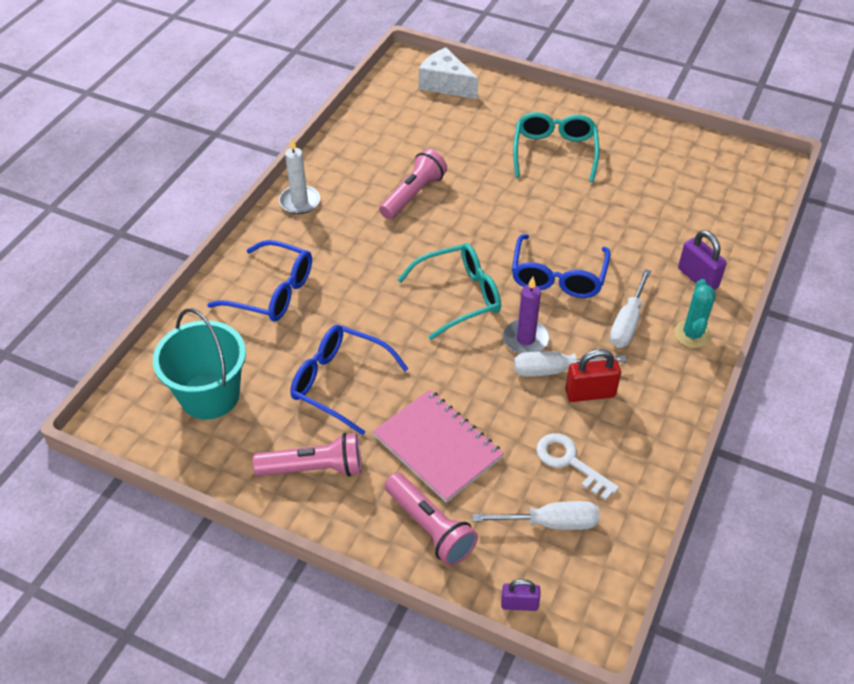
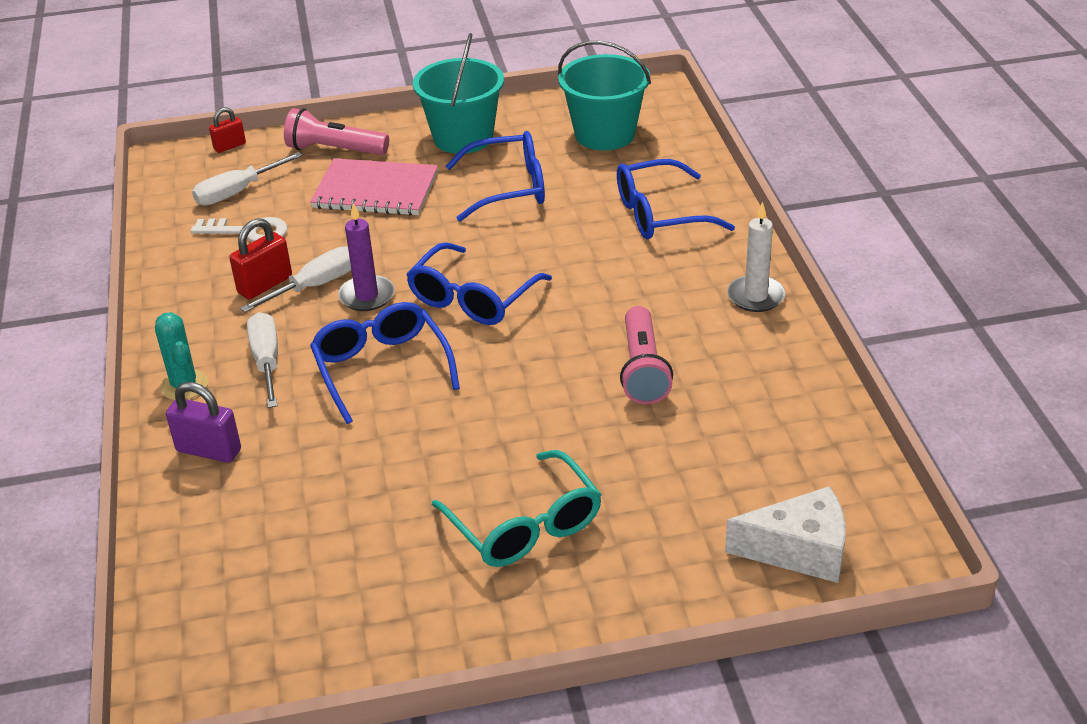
camera: 145 degrees right, 10 degrees down
(314, 468) = (463, 137): pink flashlight -> turquoise bucket
(458, 296) = (473, 298): turquoise glasses -> blue glasses
(519, 604) = (230, 146): purple padlock -> red padlock

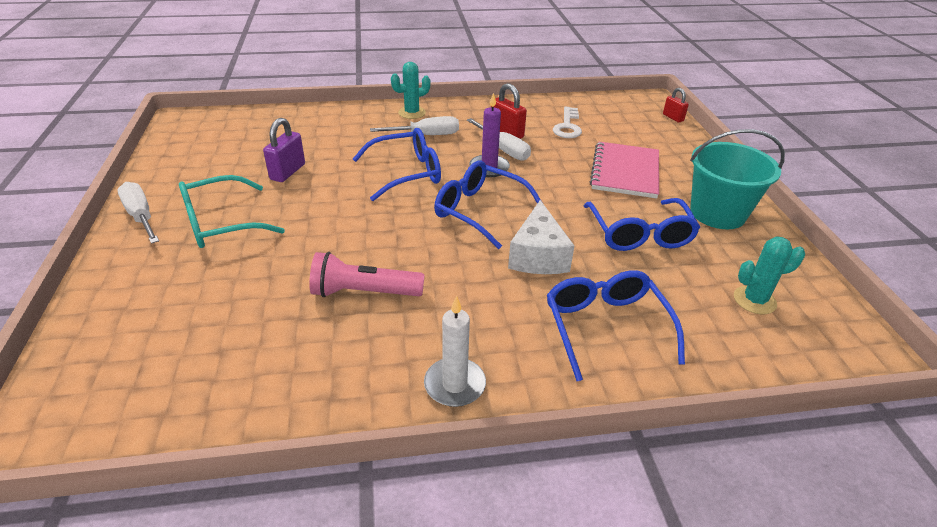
camera: 90 degrees right, 0 degrees up
(209, 450) = (351, 121): purple padlock -> purple padlock (288, 172)
(238, 192) = (615, 122): white screwdriver -> white screwdriver (141, 216)
(335, 150) = (679, 155): pink flashlight -> none
(605, 134) = (754, 300): turquoise bucket -> turquoise cactus
(799, 550) = (95, 361): white cheese -> white cheese (538, 255)

